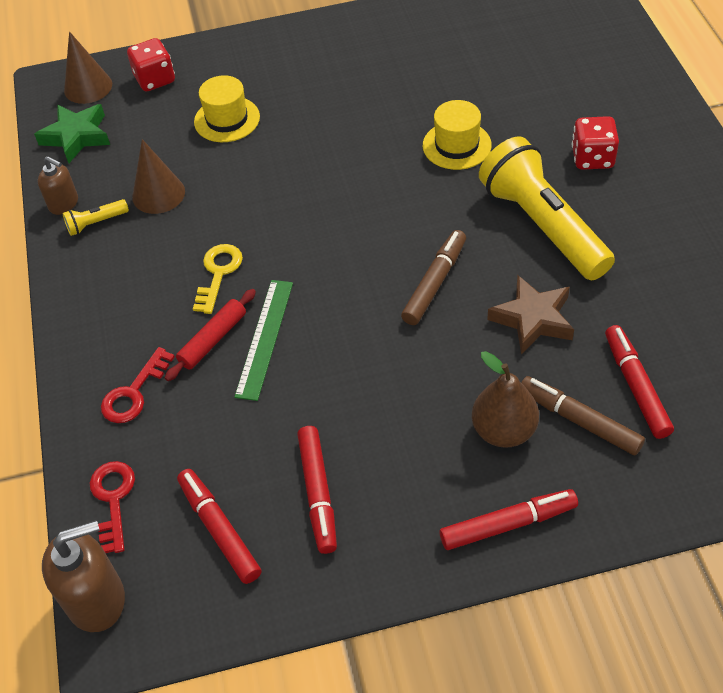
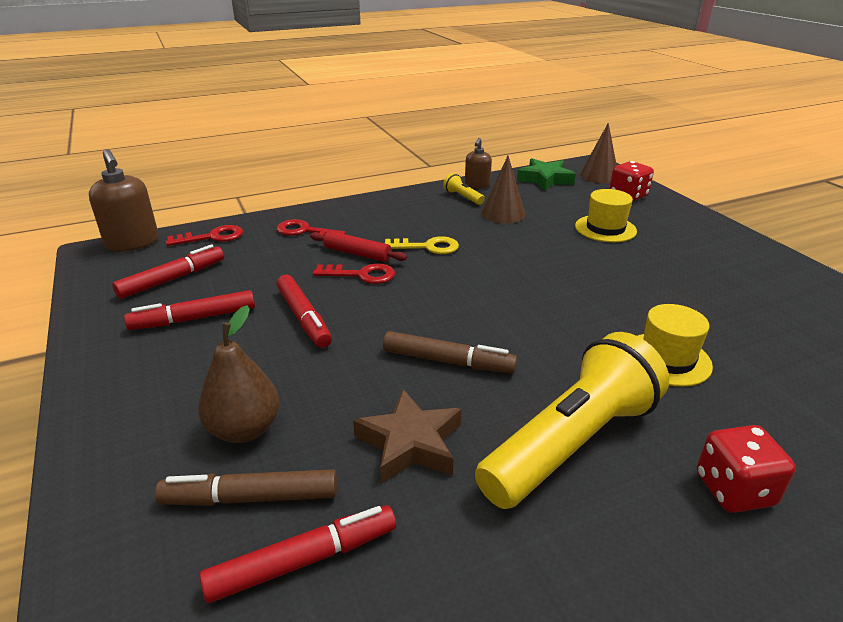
camera: 75 degrees right, 20 degrees down
(265, 338) = (361, 275): green ruler -> red key
(508, 524) = (120, 442): red marker -> red marker (304, 317)
(579, 420) = (251, 498): brown marker -> brown marker turned 120 degrees counterclockwise

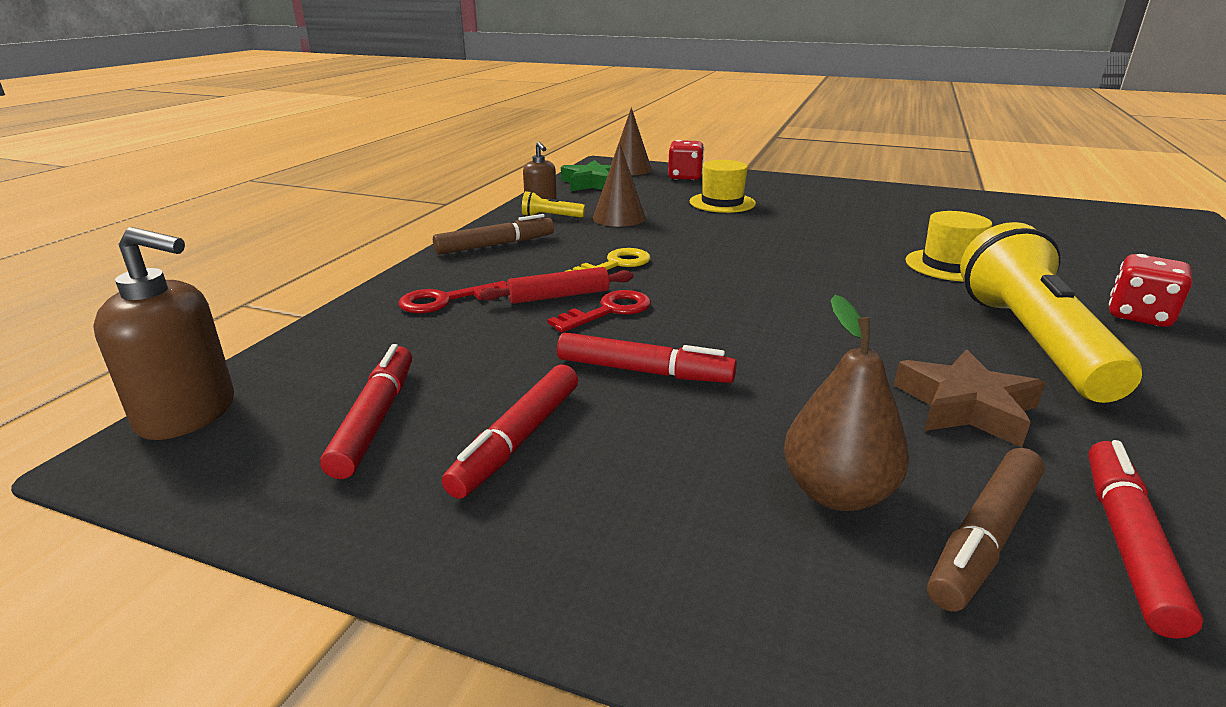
camera: 45 degrees left, 5 degrees down
(212, 237) = (322, 354): red key -> none
(448, 361) = (844, 337): brown marker -> brown marker (495, 245)

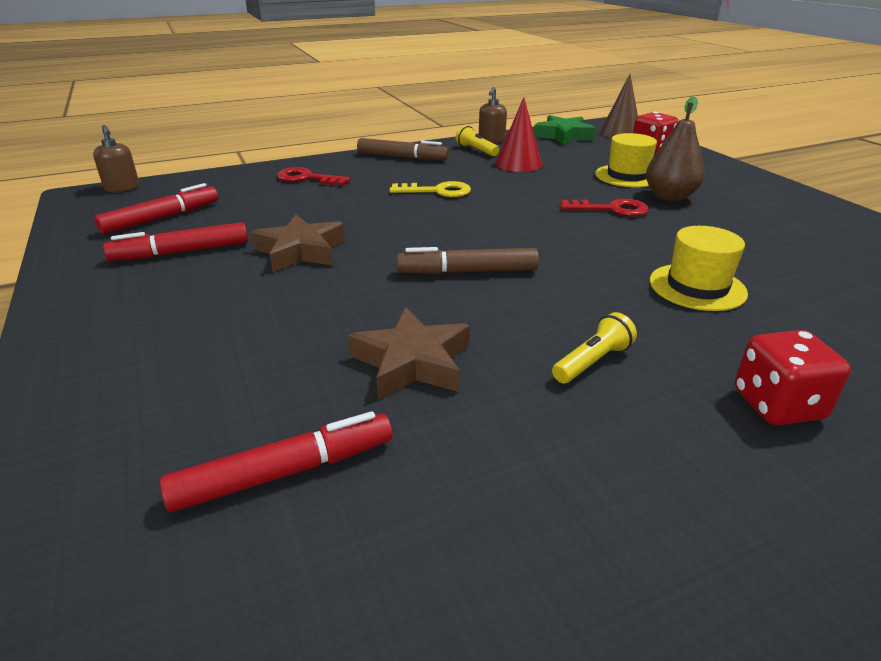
camera: 45 degrees right, 5 degrees up
(188, 414) = (122, 188): brown soap dispenser -> brown soap dispenser, size x0.60
(559, 296) = (362, 197): red rolling pin -> none
(609, 311) = (365, 215): red key -> red key (611, 209)
(619, 218) = (518, 164): brown cone -> red cone
(643, 371) = (301, 251): red marker -> brown star
(837, 493) = (228, 350): brown pear -> brown pear (669, 197)
(984, 538) = (229, 412): brown marker -> brown marker (467, 272)
(1031, 341) = (592, 362): yellow flashlight -> yellow flashlight, size x0.40

